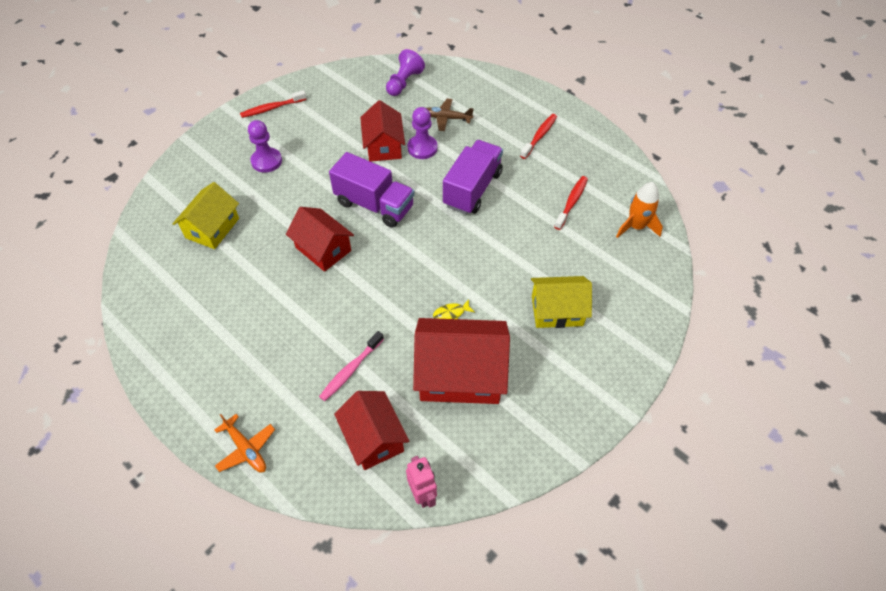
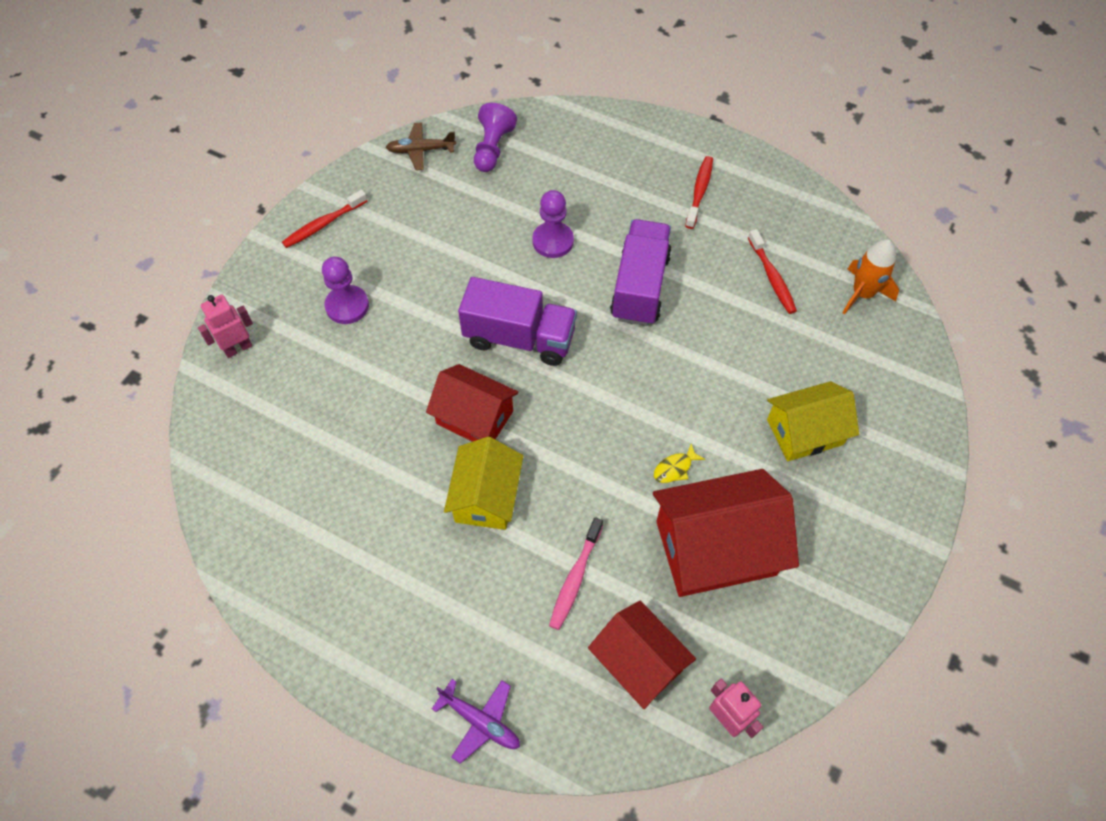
camera: 15 degrees left, 5 degrees up
(185, 172) = (238, 348): none -> pink robot
(212, 228) = (310, 422): yellow house -> yellow house (486, 497)
(246, 448) = (480, 721): orange plane -> purple plane
(383, 146) = (500, 249): red house -> none
(446, 118) = (569, 190): brown plane -> brown plane (421, 150)
(571, 202) = (772, 277): red toothbrush -> red toothbrush turned 150 degrees clockwise

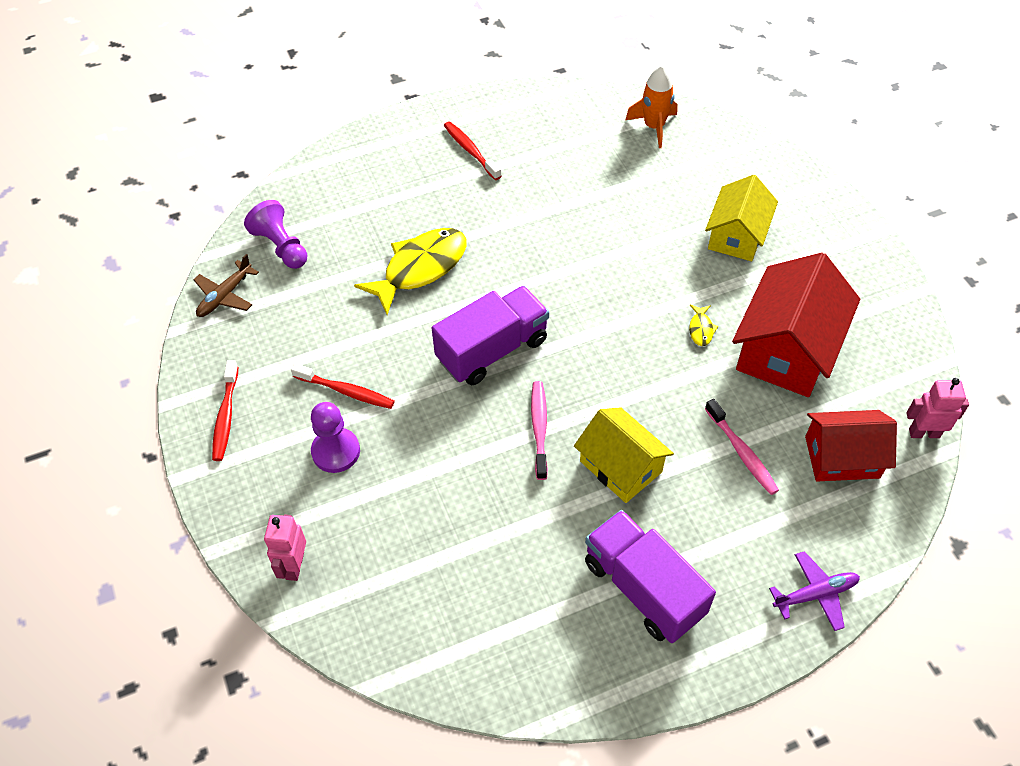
camera: 50 degrees left, 5 degrees down
(474, 417) = (539, 428): red house -> pink toothbrush
(553, 241) = (420, 268): purple pawn -> yellow fish
(640, 287) = (521, 243): purple truck -> purple truck (643, 588)
(772, 277) = (591, 164): red toothbrush -> red toothbrush (346, 391)

